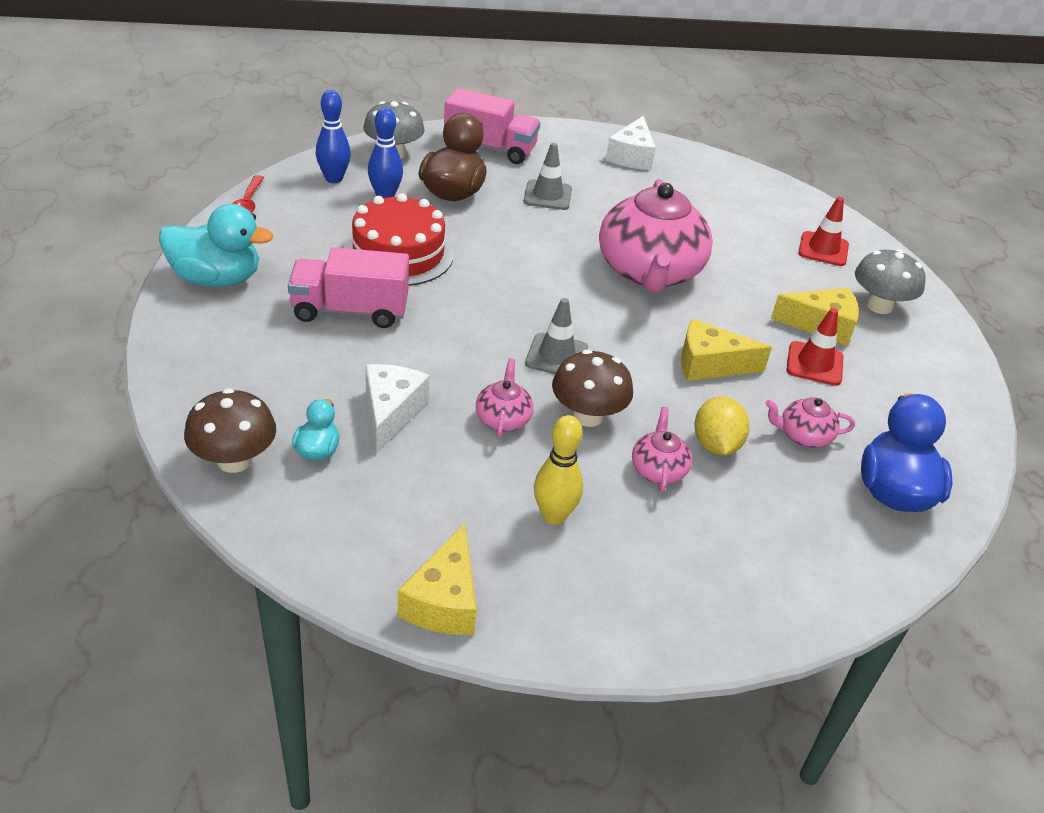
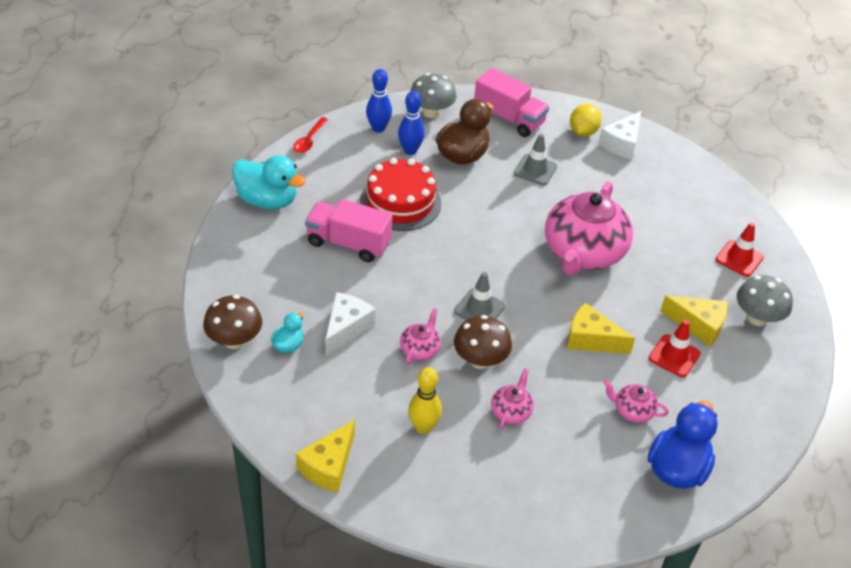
camera: 20 degrees right, 5 degrees up
(716, 445) = (562, 403): yellow lemon -> yellow lemon (583, 132)

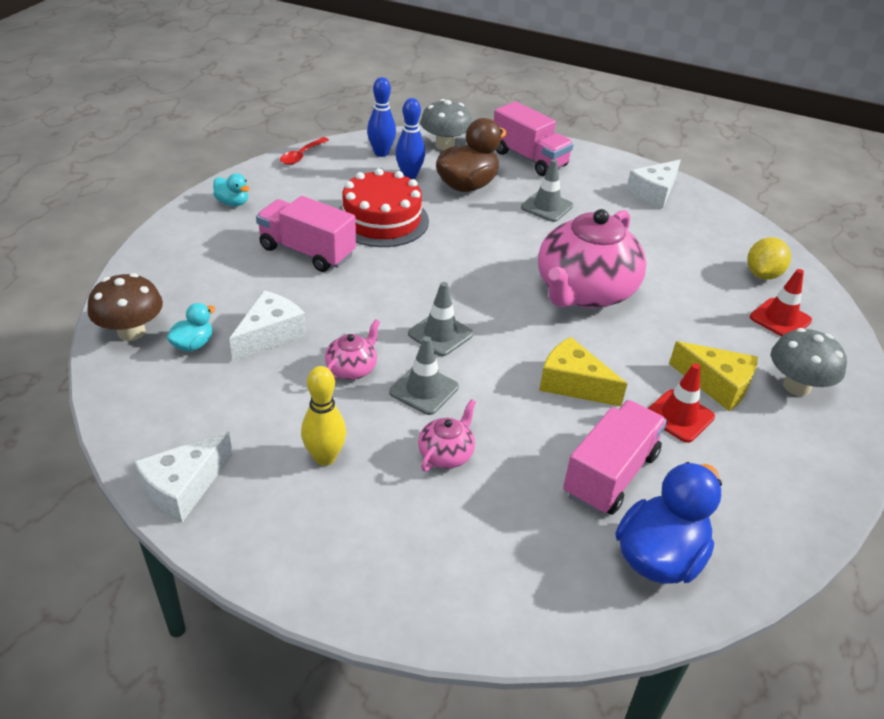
camera: 10 degrees right, 5 degrees down
(267, 200) = (232, 203): turquoise duck -> turquoise duck, size x0.51
(328, 466) = (183, 488): yellow cheese -> white cheese
(480, 360) = (424, 390): brown mushroom -> grey traffic cone
(583, 132) = (611, 179): yellow lemon -> yellow lemon (762, 274)
(632, 411) = (610, 474): pink teapot -> pink truck

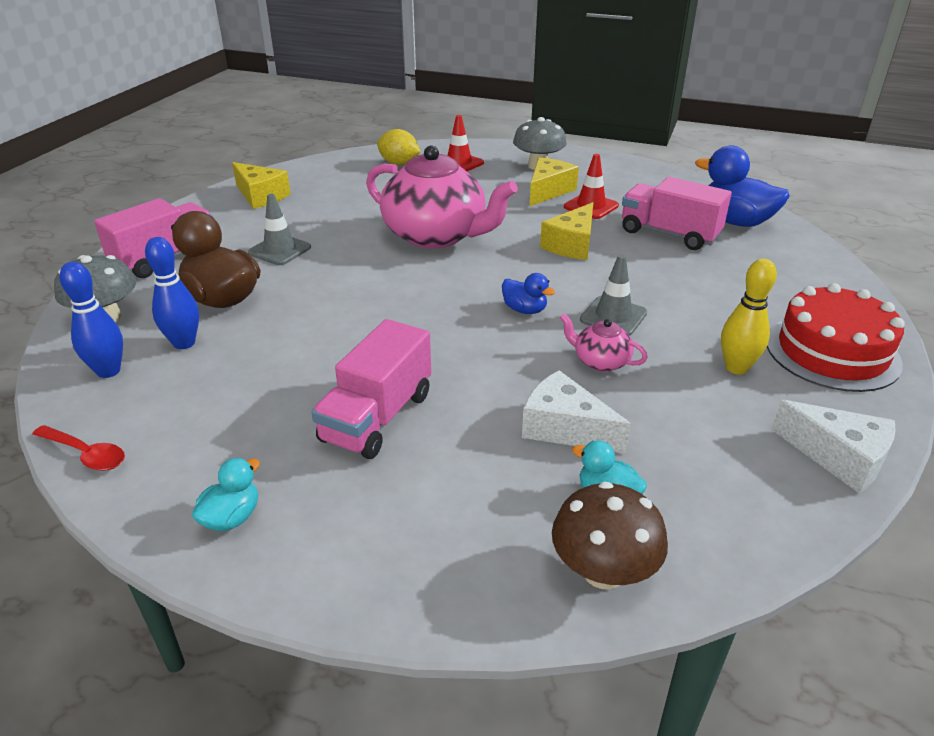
camera: 90 degrees left, 5 degrees down
(381, 220) = (299, 359): red cake -> red cake (832, 352)
(440, 334) = (524, 310): grey traffic cone -> blue duck
(446, 454) = (690, 302): pink teapot -> none
(653, 193) = (261, 196): white cheese -> yellow cheese

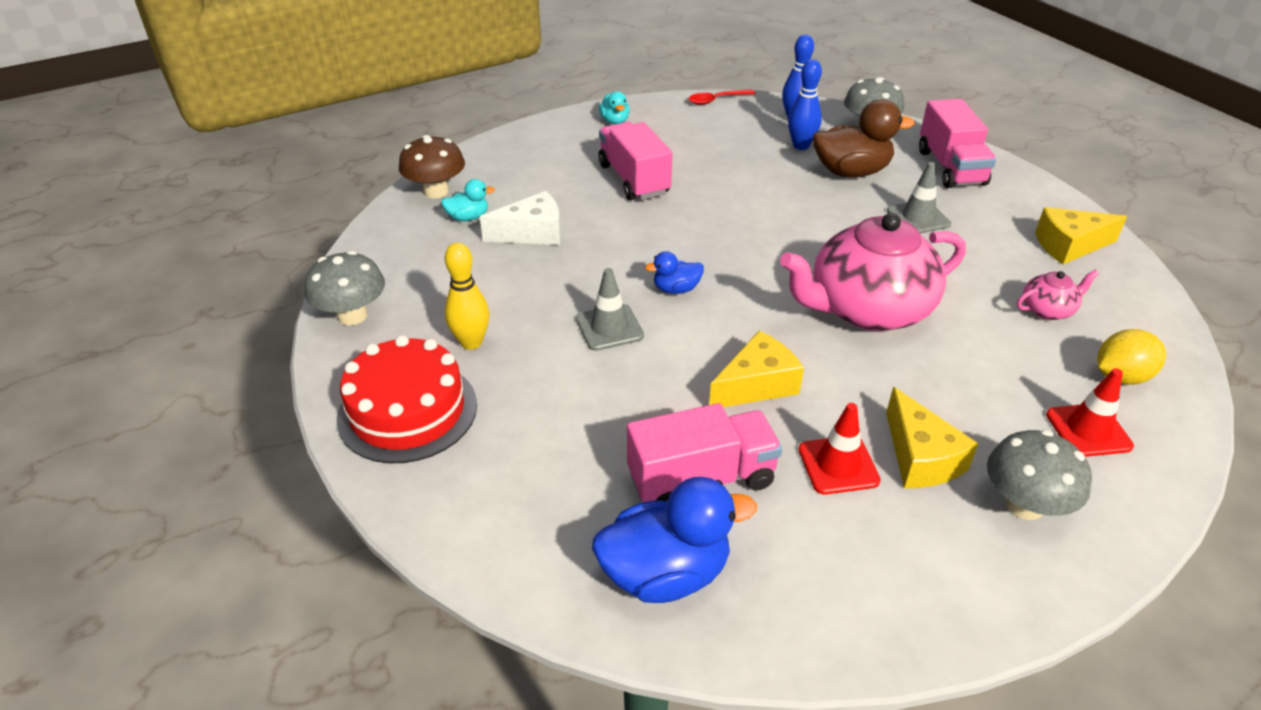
camera: 130 degrees right, 5 degrees up
(572, 245) = (756, 385): yellow cheese -> yellow cheese turned 75 degrees clockwise
(600, 361) = (568, 285): pink teapot -> pink teapot (1048, 310)
(839, 458) = (352, 315): white cheese -> grey mushroom

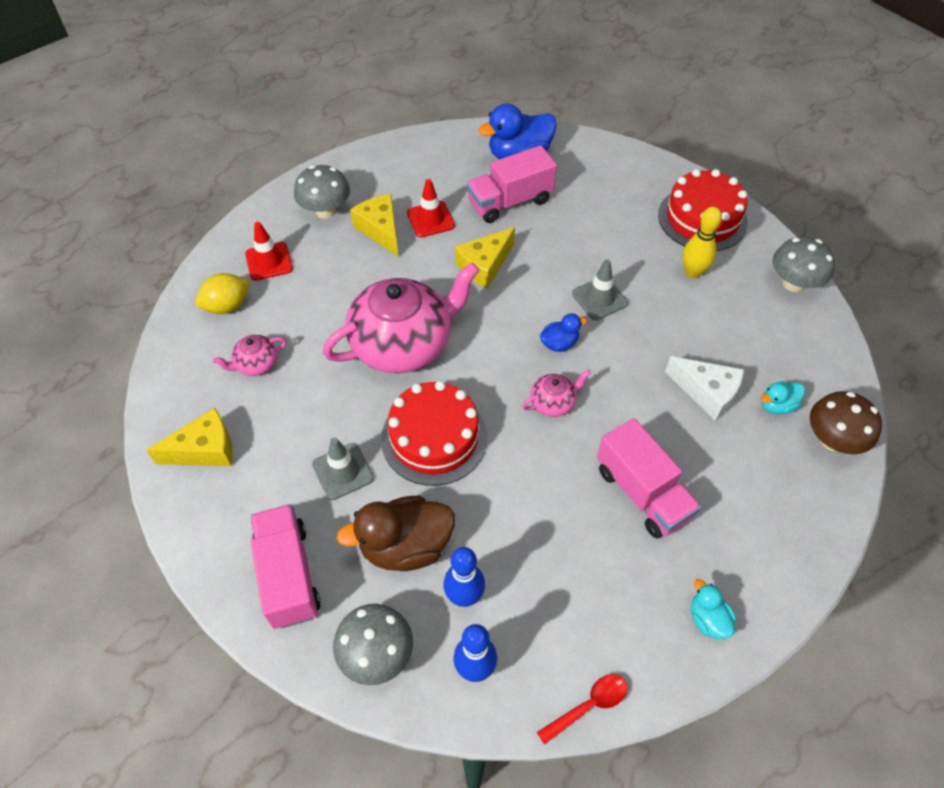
camera: 170 degrees right, 15 degrees up
(532, 233) = (707, 393): white cheese -> white cheese turned 120 degrees counterclockwise
(698, 242) = (553, 402): none -> pink teapot
(827, 230) = (434, 438): none -> red cake

